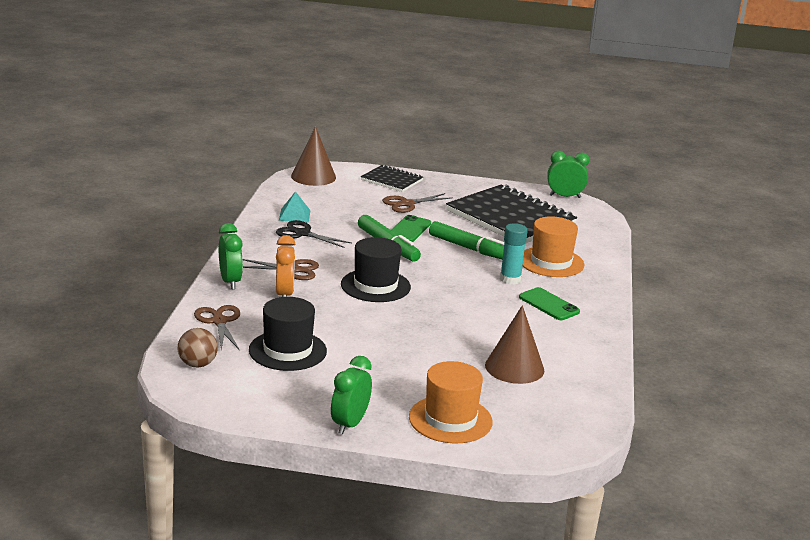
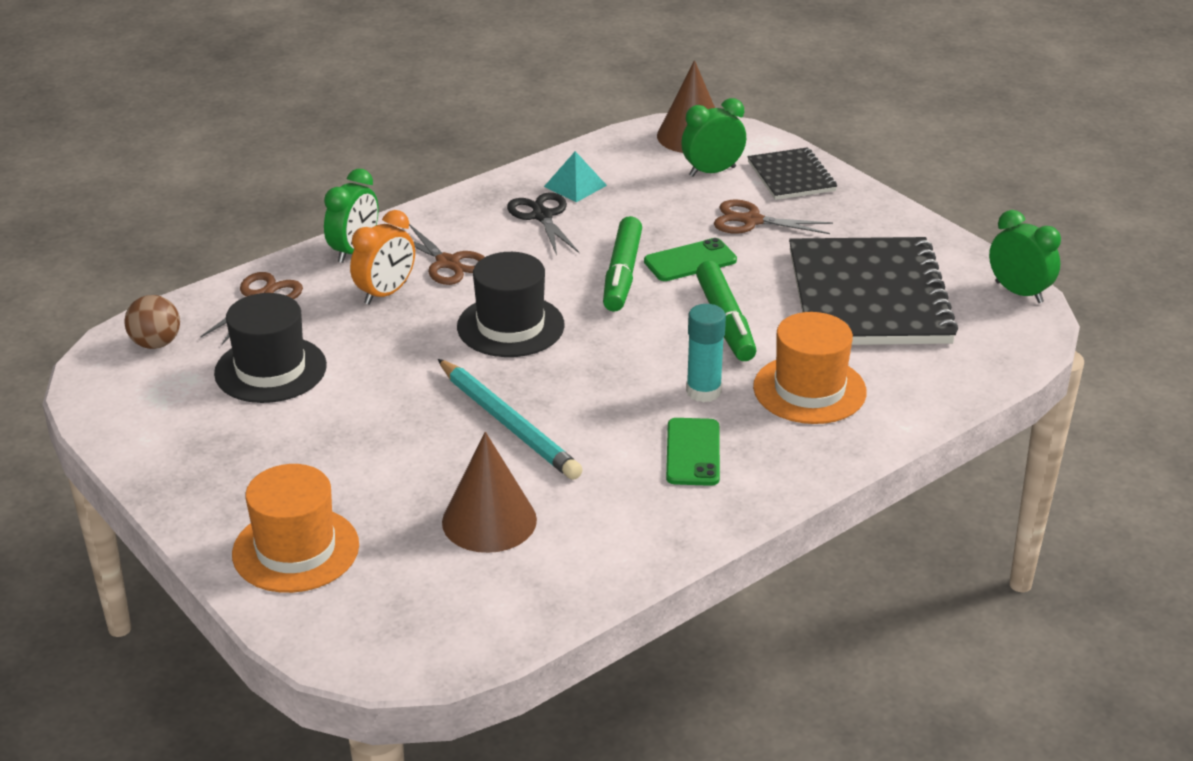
camera: 45 degrees right, 10 degrees up
(349, 424) = (182, 496): green clock -> green clock (712, 171)
(450, 326) = (508, 424): none -> turquoise pencil

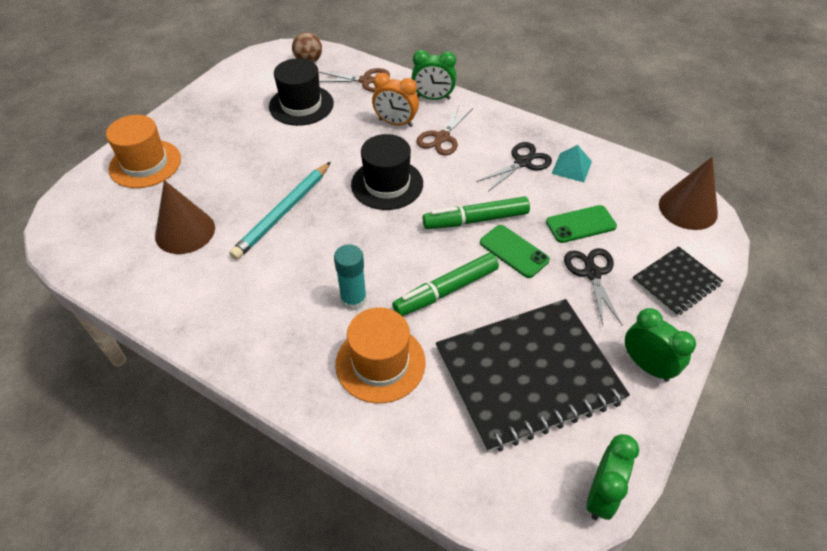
camera: 70 degrees right, 15 degrees up
(692, 452) = (280, 311): green phone -> green phone (580, 224)
(712, 171) = (646, 233): green clock -> green clock (647, 366)
(752, 221) = (592, 273): brown scissors -> black scissors

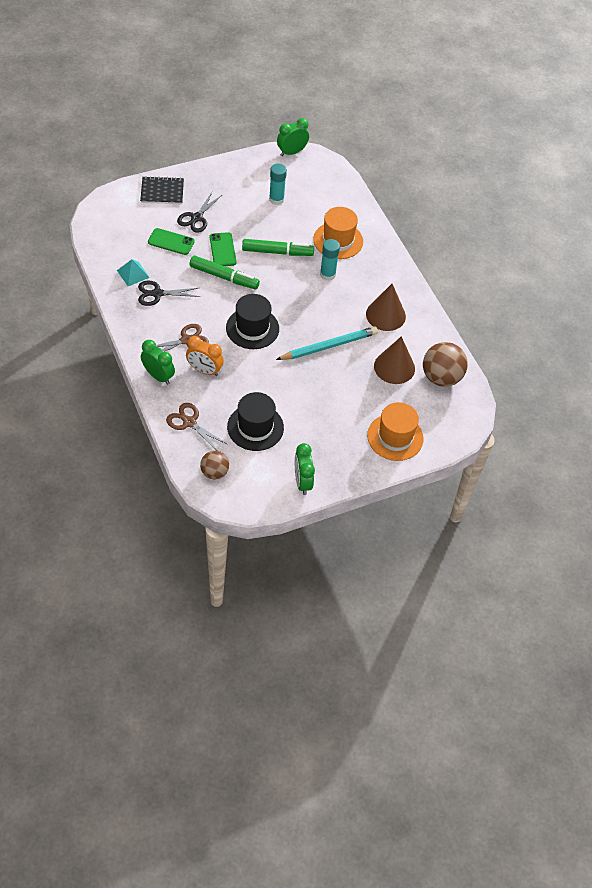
camera: 150 degrees left, 5 degrees up
(115, 251) = (441, 377): none -> brown ball
(396, 123) = (204, 370): orange clock -> orange clock turned 150 degrees clockwise
(528, 375) = (276, 199): black notebook -> turquoise glue stick
(647, 366) = (221, 173): green clock -> green clock (302, 482)
(688, 208) = (104, 216): brown cone -> brown cone (385, 315)

